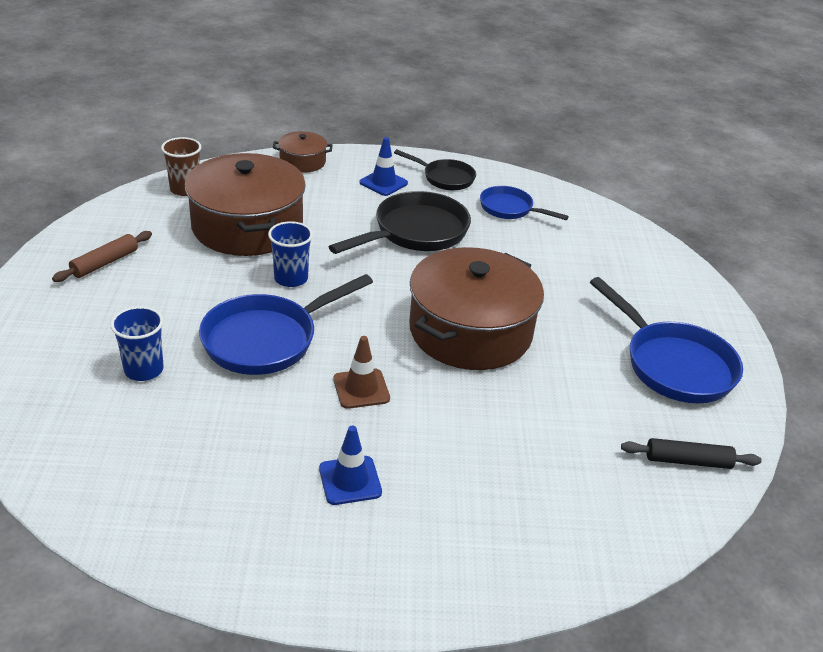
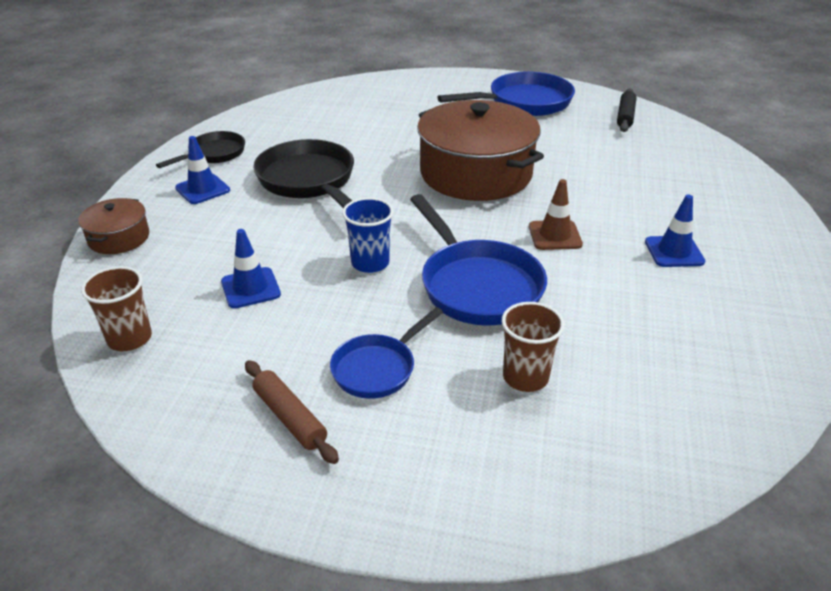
camera: 75 degrees left, 0 degrees up
(144, 370) = (525, 377): blue cup -> brown cup
(247, 226) = (250, 288): brown pot -> blue traffic cone
(510, 209) = (289, 130): blue pan -> blue pan (378, 368)

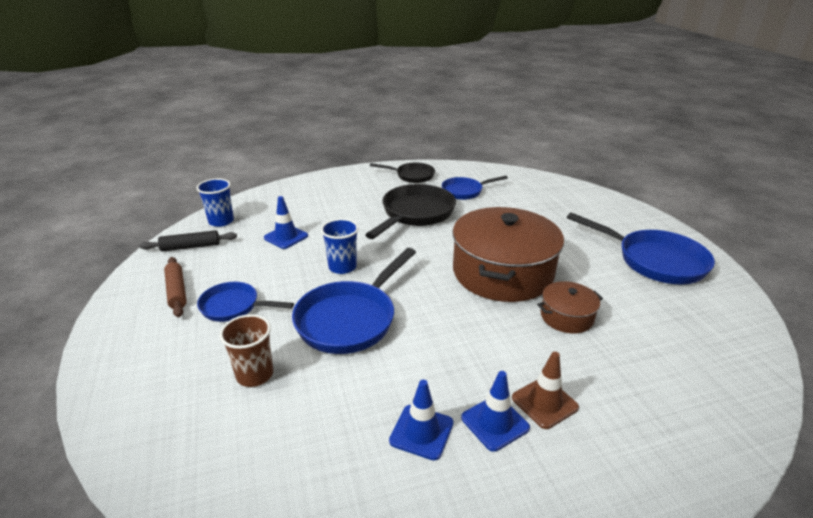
camera: 60 degrees right, 5 degrees down
(119, 238) = (303, 185): brown pot -> brown pot (566, 317)
(129, 338) = (221, 221): brown cup -> blue cup
(202, 189) = (371, 187): blue traffic cone -> blue traffic cone (421, 432)
(290, 417) = (177, 291): brown rolling pin -> brown rolling pin turned 45 degrees counterclockwise
(298, 136) = (465, 191): none -> blue pan
(555, 235) = (451, 339): brown traffic cone -> brown traffic cone (544, 402)
(625, 116) = (723, 326): black rolling pin -> black rolling pin (190, 247)

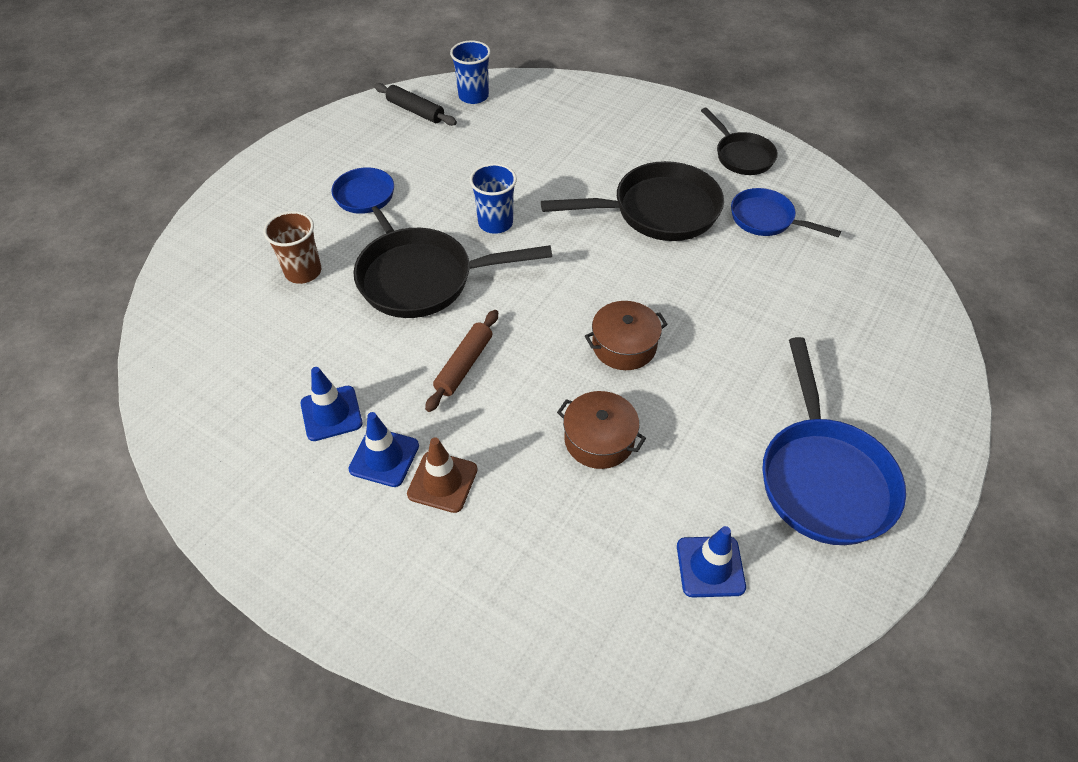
camera: 50 degrees right, 20 degrees up
(177, 291) = (351, 153): brown rolling pin -> brown rolling pin (464, 365)
(286, 237) = (499, 153): blue traffic cone -> blue traffic cone (710, 566)
(350, 319) = (425, 280): blue pan -> black pan
(502, 272) = (624, 345): brown pot -> brown pot, size x0.47

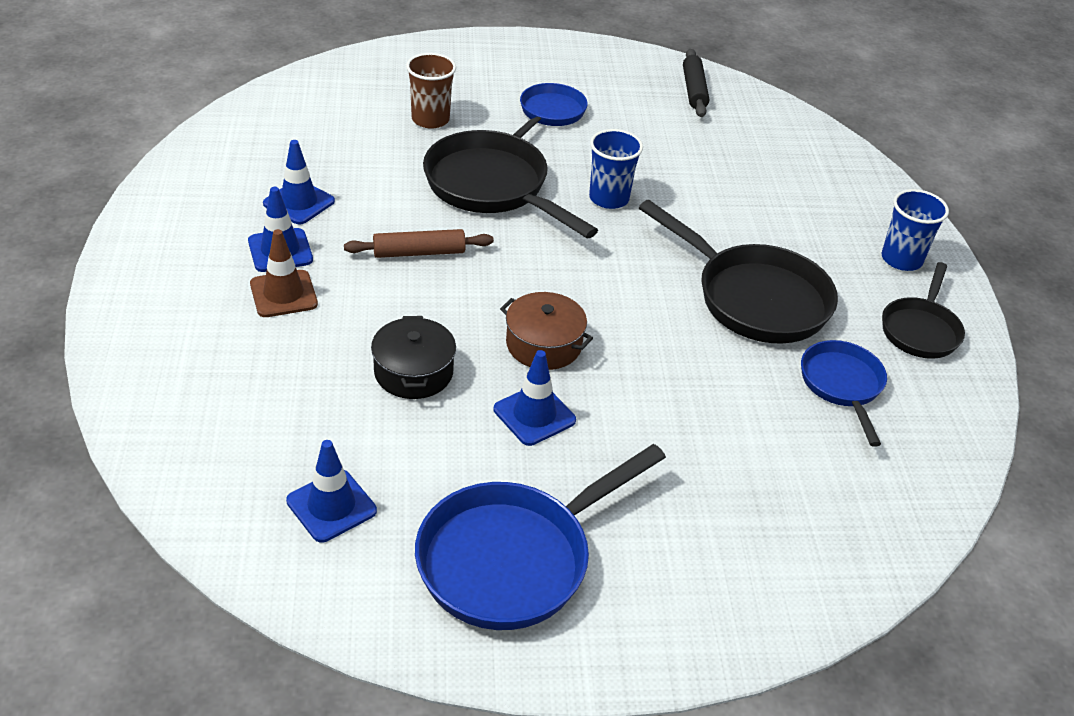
camera: 50 degrees right, 10 degrees down
(473, 96) = (760, 114): blue cup -> blue cup (901, 259)
(599, 439) = (413, 372): brown pot -> black pot
(692, 390) = (534, 415): none -> blue traffic cone

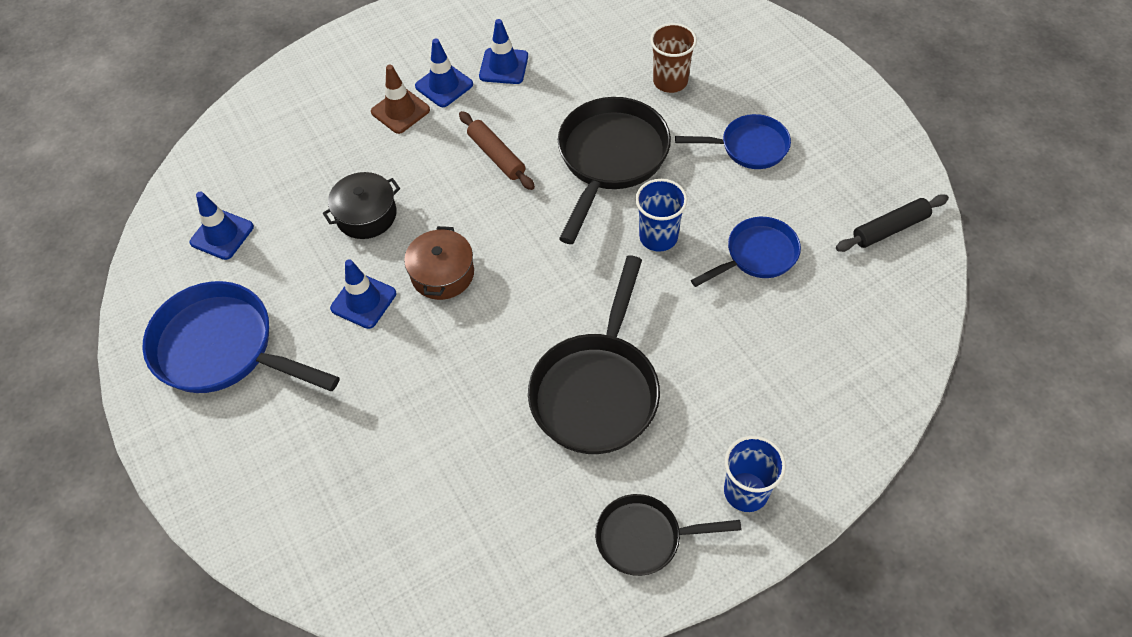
camera: 70 degrees right, 15 degrees up
(842, 386) = (522, 495): blue pan -> blue pan (757, 255)

